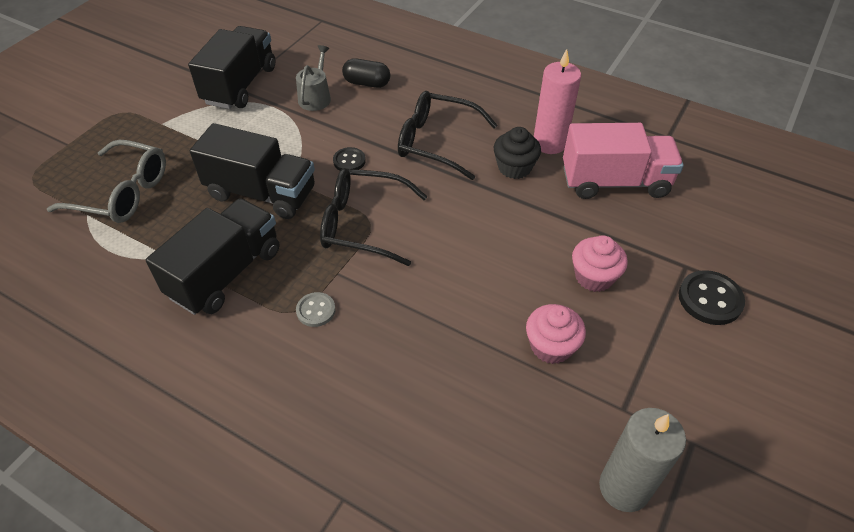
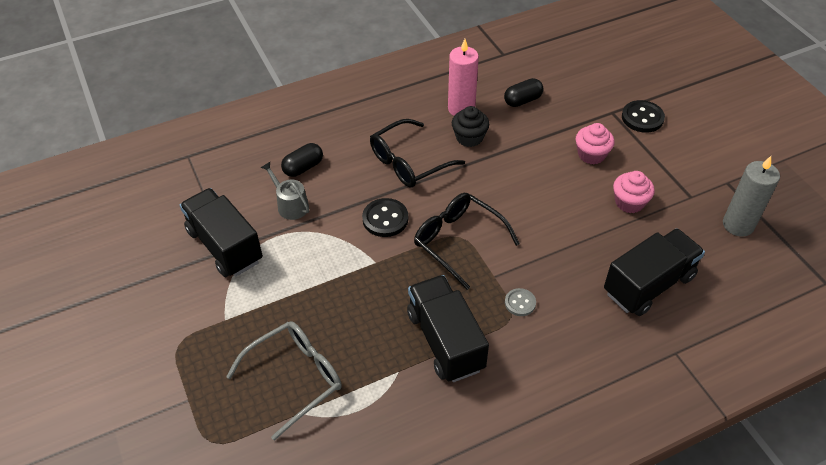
camera: 55 degrees left, 0 degrees up
(261, 193) = (376, 286): black truck -> black truck (648, 285)
(349, 161) = (385, 219): black button -> black button, size x1.61
(363, 224) = (458, 241): black glasses -> black glasses turned 90 degrees clockwise
(615, 182) = (522, 100): pink truck -> black capsule

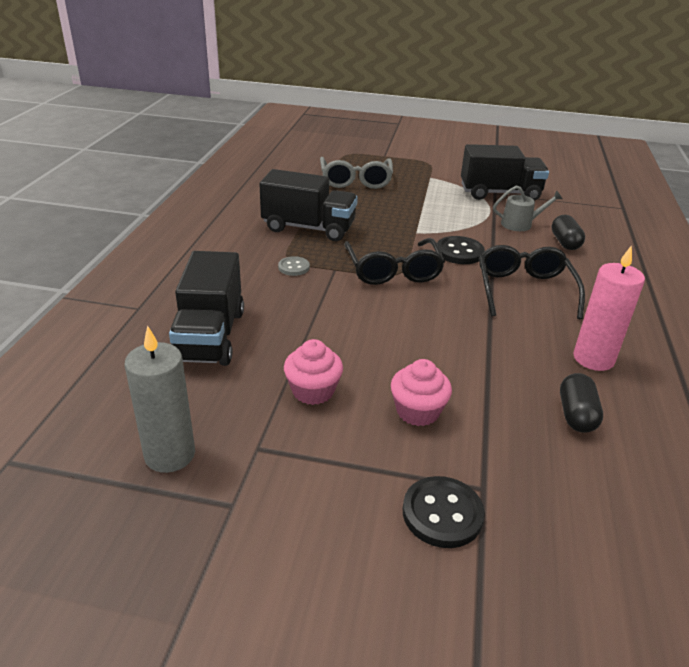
camera: 125 degrees right, 15 degrees down
(458, 241) = (393, 271): black glasses -> black glasses turned 90 degrees clockwise
(469, 137) = (533, 340): black cupcake -> none

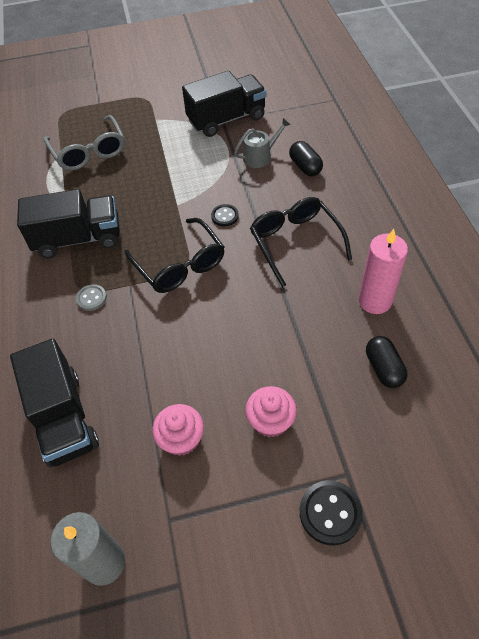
camera: 20 degrees left, 20 degrees up
(459, 252) = (225, 216): black button -> black button, size x0.62

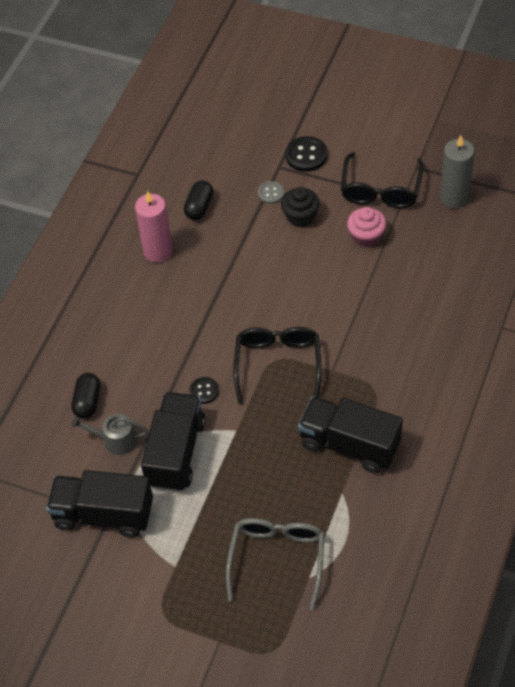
camera: 145 degrees left, 0 degrees up
(63, 418) = (440, 291): black truck -> black truck (176, 453)
(91, 298) = (370, 375): grey button -> grey button (271, 193)
(270, 421) = (300, 216): pink cupcake -> black cupcake
(295, 242) = (169, 330): black glasses -> black glasses (381, 190)

